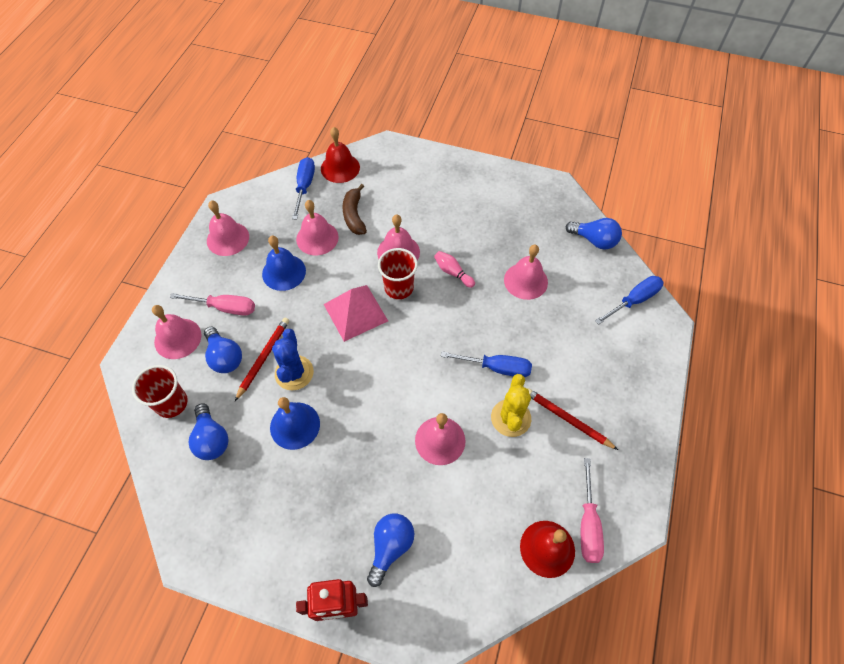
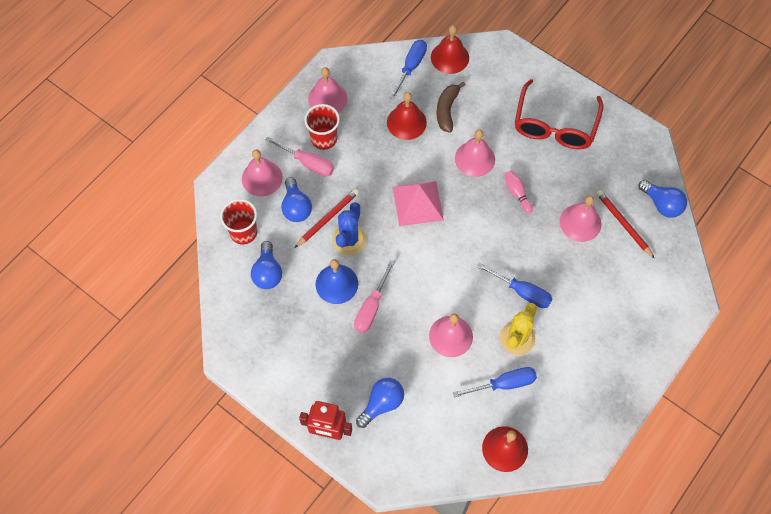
camera: 20 degrees right, 5 degrees up
(284, 272) = (367, 146): blue bell -> none
(317, 238) = (406, 122): pink bell -> red bell
(399, 288) = (463, 193): red cup -> red cup (324, 139)
(464, 198) = (555, 124): none -> red glasses
(567, 419) = (565, 355): red pencil -> red pencil (623, 224)
(588, 524) = (546, 443): pink screwdriver -> pink screwdriver (371, 307)
(634, 300) = (672, 273): blue screwdriver -> blue screwdriver (504, 384)

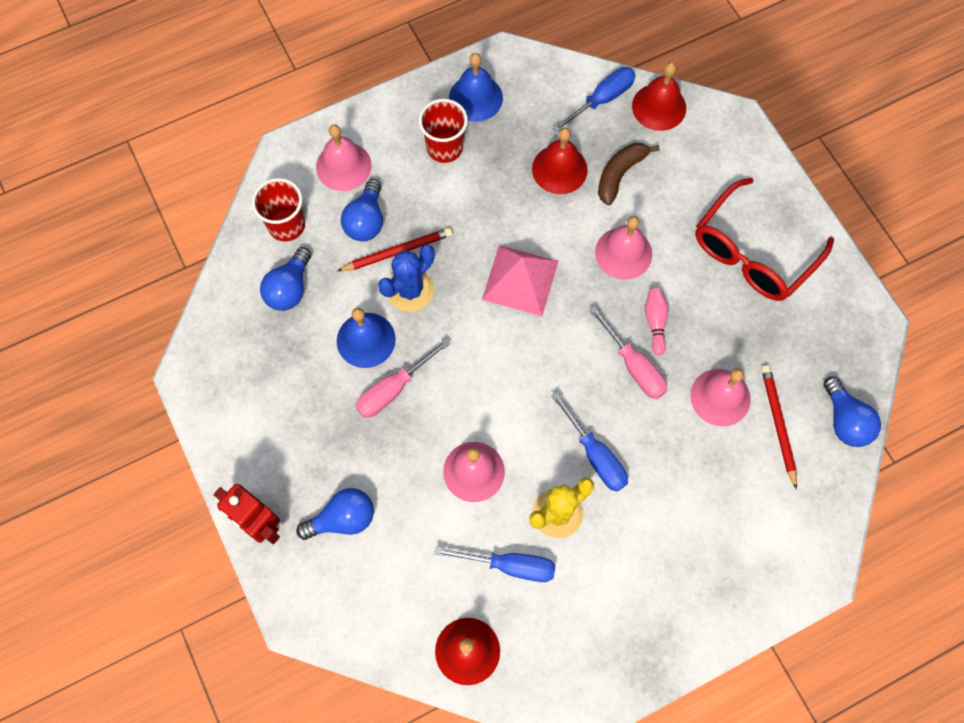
camera: 25 degrees right, 5 degrees up
(308, 163) = (409, 170): pink screwdriver -> pink screwdriver (634, 366)
(327, 98) = (475, 98): pink bell -> blue bell

